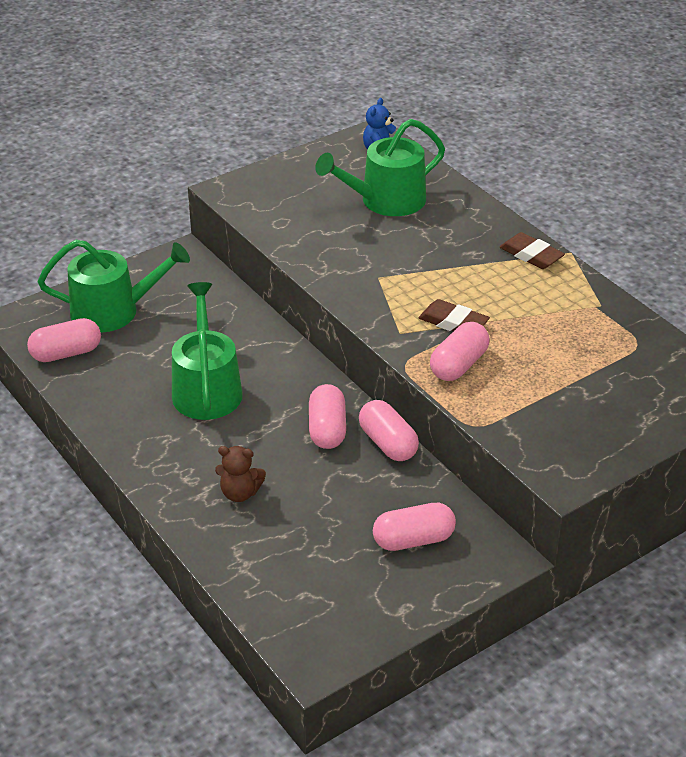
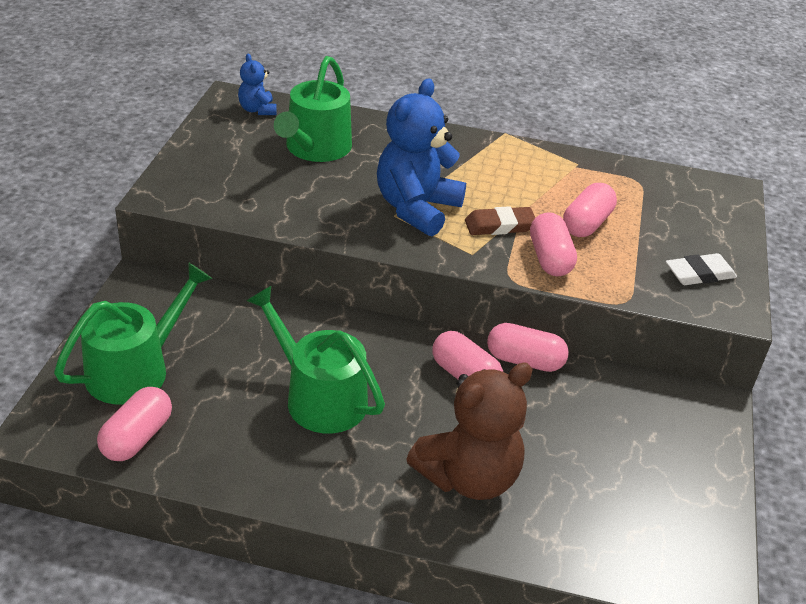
camera: 45 degrees left, 0 degrees up
(240, 493) = (469, 477): brown teddy bear -> brown teddy bear, size x2.04
(403, 280) = (416, 208): none -> blue teddy bear
(413, 540) = (644, 431): pink capsule -> pink capsule (586, 224)
(531, 255) = (482, 146): brown eraser -> none
(575, 438) = (699, 274): none -> white eraser

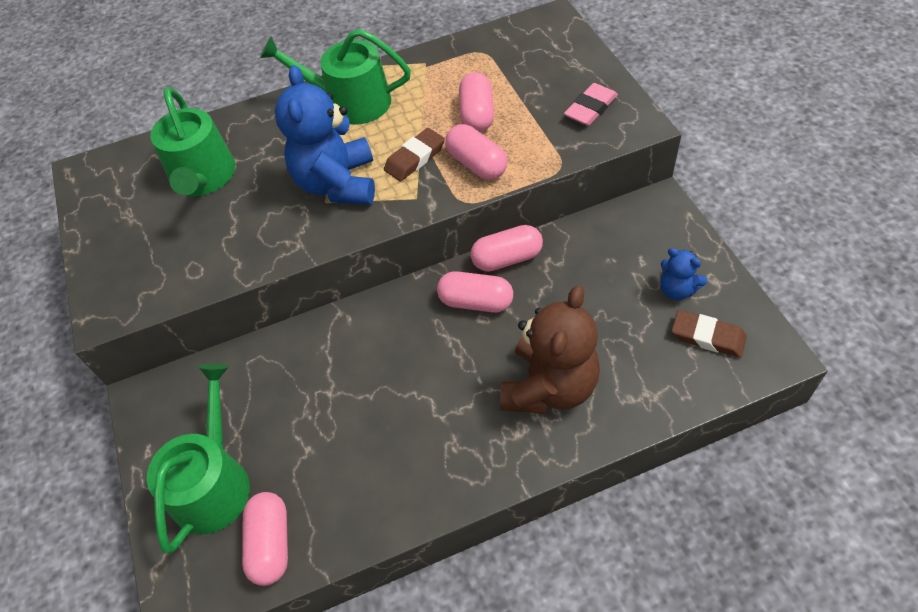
camera: 25 degrees left, 15 degrees up
(257, 110) = (118, 170): blue teddy bear -> blue teddy bear (677, 290)
(319, 397) = (384, 399): green watering can -> green watering can (350, 102)
(659, 533) = (707, 337): none -> brown eraser
(699, 274) = (590, 108): white eraser -> pink eraser

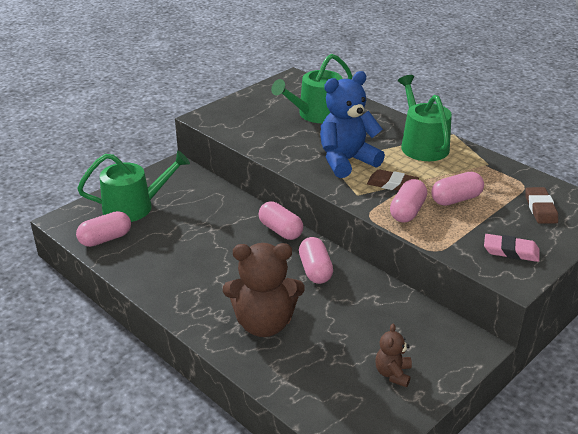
camera: 60 degrees right, 20 degrees down
(507, 258) = (363, 275): pink capsule -> pink capsule (280, 230)
(677, 290) = (393, 374): blue teddy bear -> brown teddy bear
(707, 337) = (357, 401): brown eraser -> brown eraser (540, 208)

